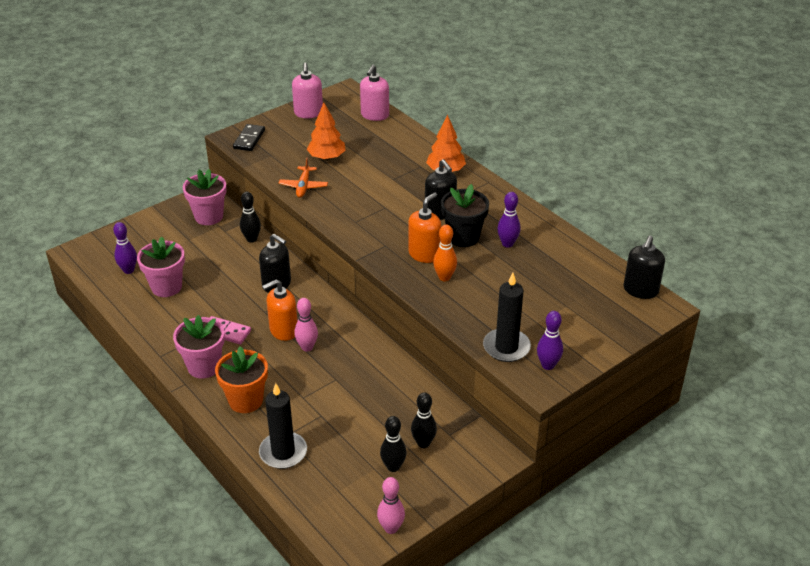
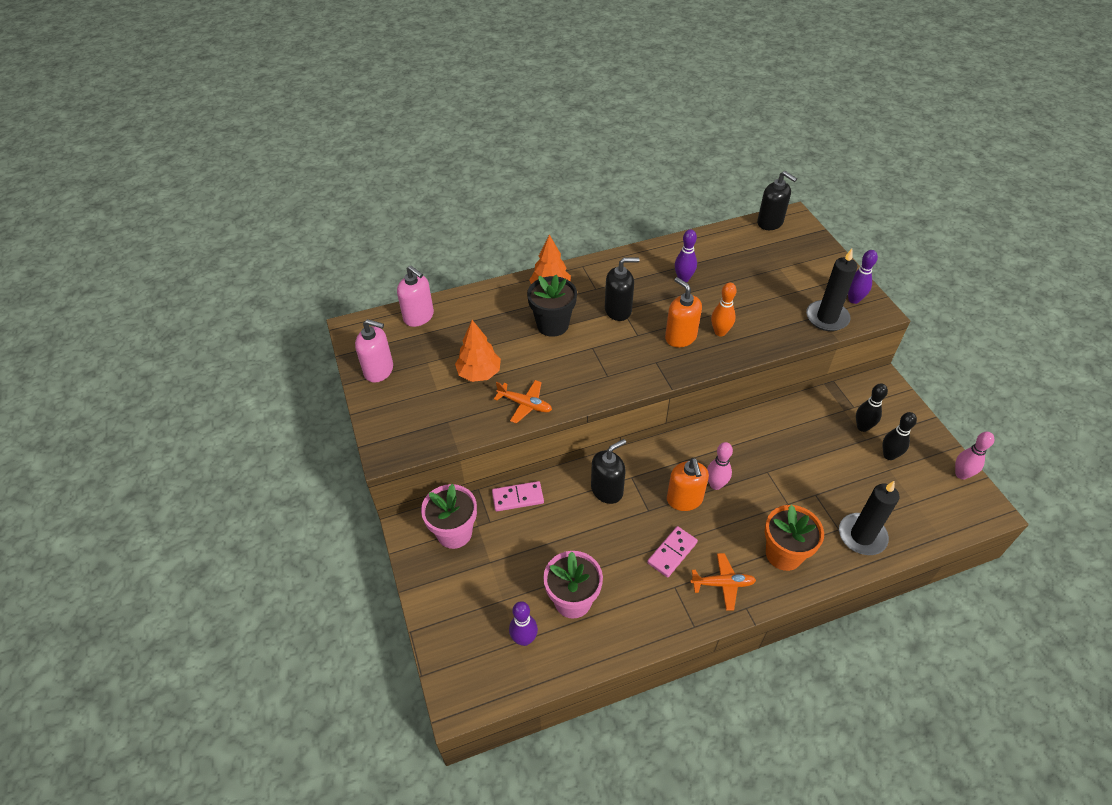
camera: 70 degrees left, 10 degrees up
(204, 366) = (723, 584): pink flower pot -> orange plane
(249, 139) = (402, 436): black domino -> none
(251, 239) = (517, 498): black bowling pin -> pink domino
(463, 237) = (663, 304): black flower pot -> black flower pot (552, 325)

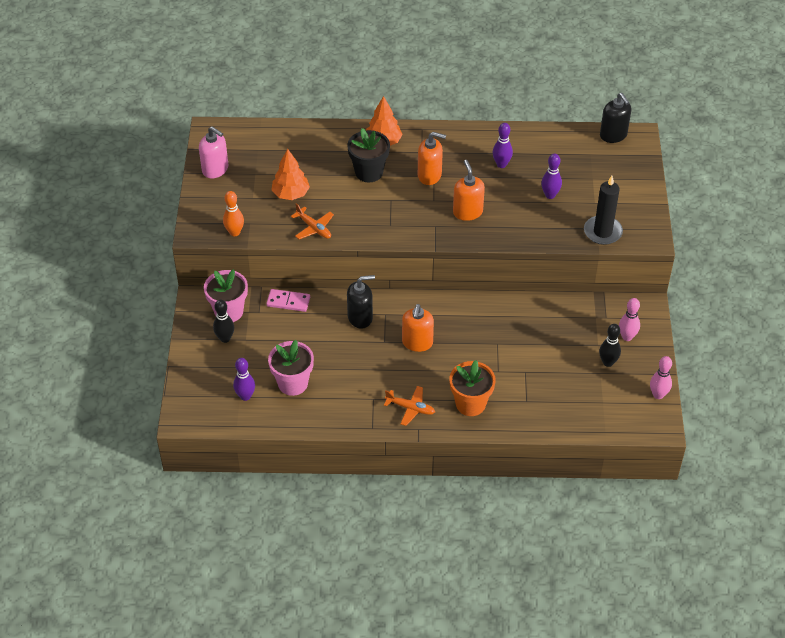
camera: 20 degrees right, 0 degrees up
(419, 317) = (265, 135): pink soap dispenser -> none
(618, 310) = (429, 175): black soap dispenser -> orange soap dispenser
(672, 552) = (385, 376): pink domino -> none
(715, 484) = (449, 340): pink bowling pin -> pink bowling pin (627, 337)
(720, 332) = (503, 217): orange bowling pin -> orange bowling pin (234, 232)
(854, 299) = (638, 224): purple bowling pin -> purple bowling pin (550, 195)
(862, 427) = (601, 335): black bowling pin -> black bowling pin (225, 338)
(862, 536) = (541, 411): black candle -> none

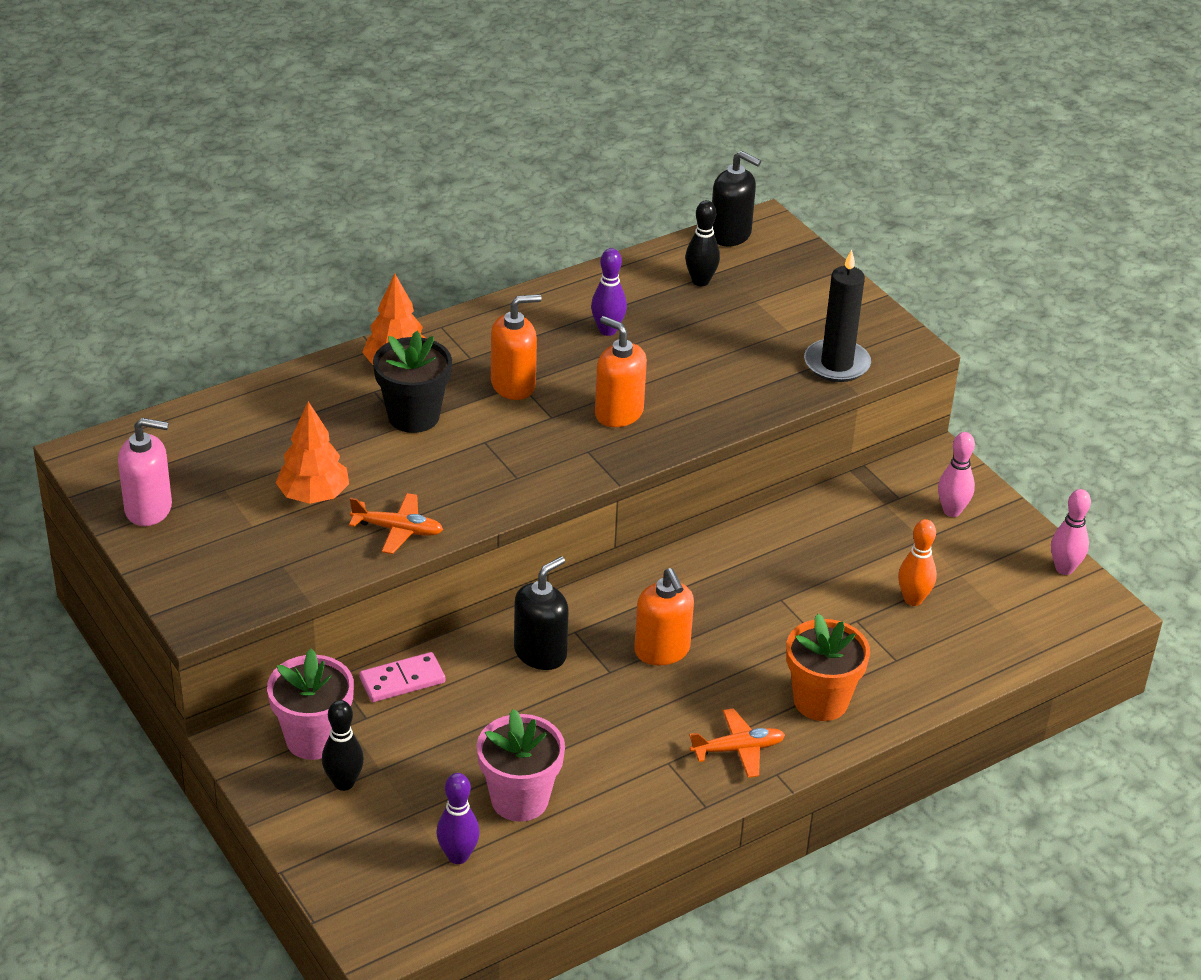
camera: 35 degrees left, 10 degrees down
(234, 232) = (269, 589): orange bowling pin -> orange bowling pin (913, 599)
(550, 195) = (717, 344): purple bowling pin -> none
(608, 362) = (958, 556): black bowling pin -> black bowling pin (700, 281)

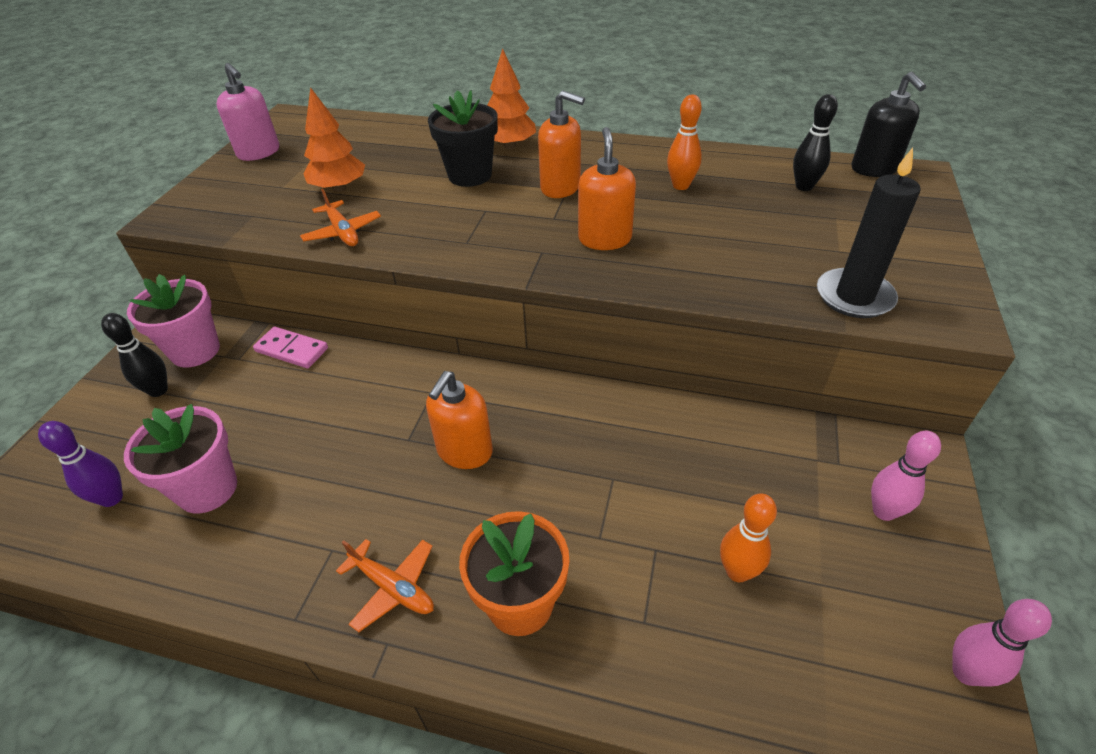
camera: 50 degrees right, 5 degrees up
(540, 653) = (388, 391): black soap dispenser -> none
(607, 330) = (680, 186): purple bowling pin -> orange bowling pin

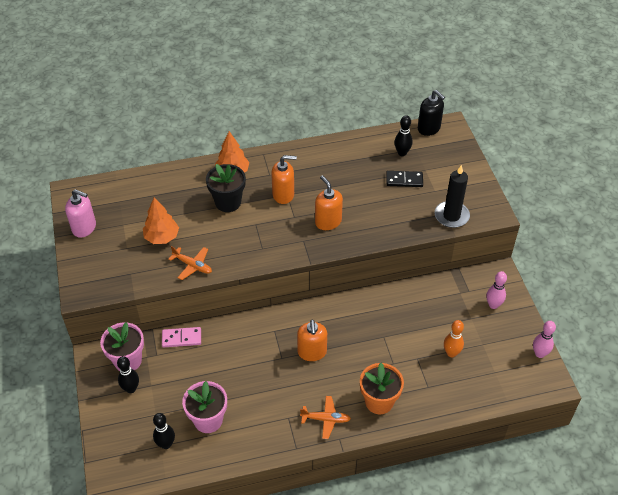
camera: 30 degrees left, 5 degrees up
(112, 498) = (166, 444): purple bowling pin -> black bowling pin
(680, 186) = (343, 172): orange bowling pin -> none
(785, 221) = (404, 180): none -> black domino

